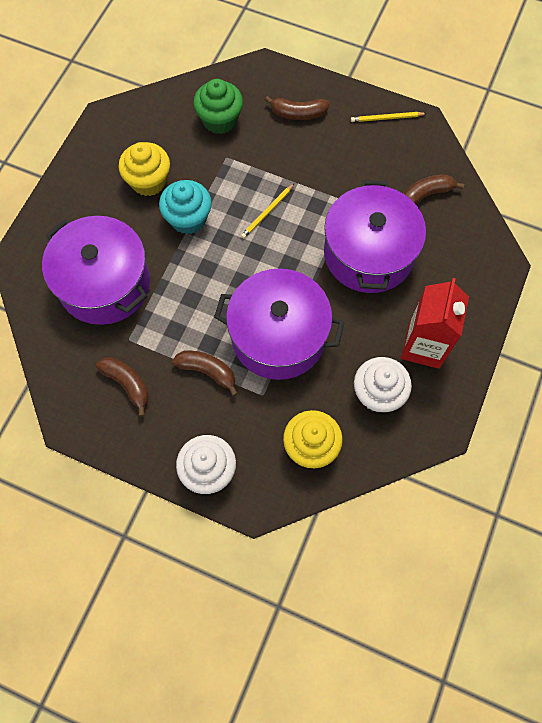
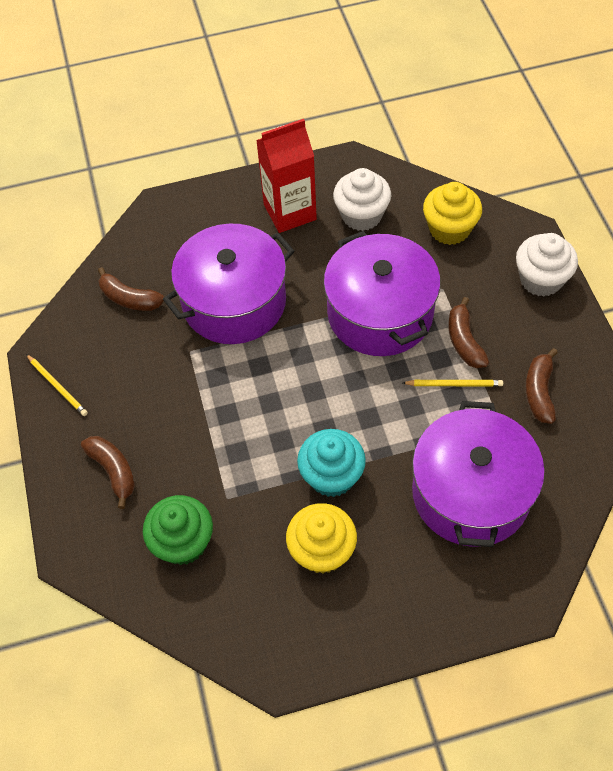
camera: 125 degrees left, 10 degrees down
(267, 212) = (262, 411): yellow pencil -> yellow pencil (454, 384)

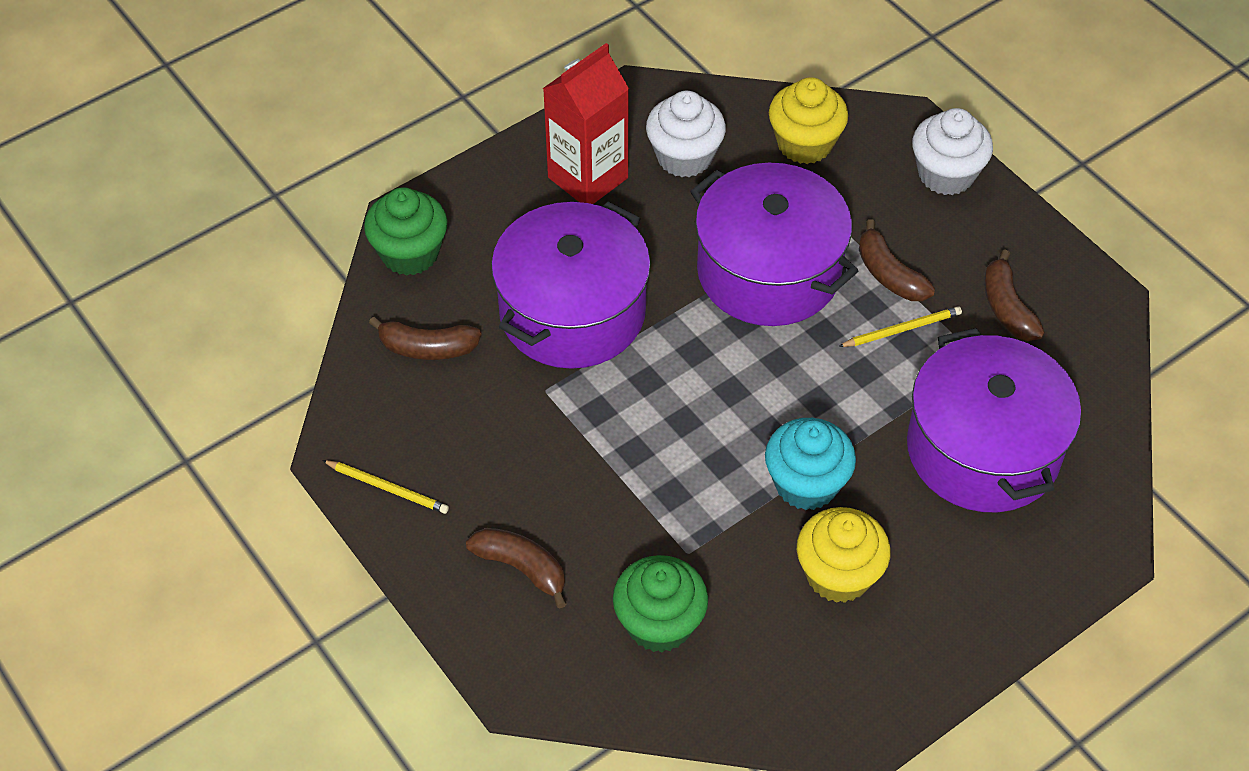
camera: 25 degrees left, 5 degrees down
(150, 231) = (410, 253): none -> green cupcake

